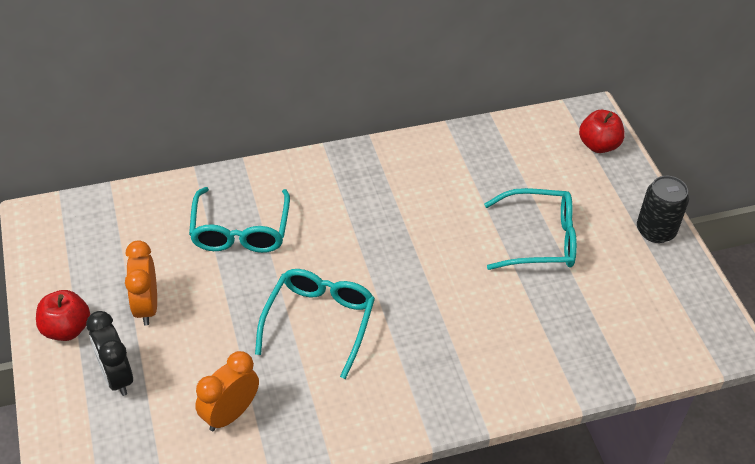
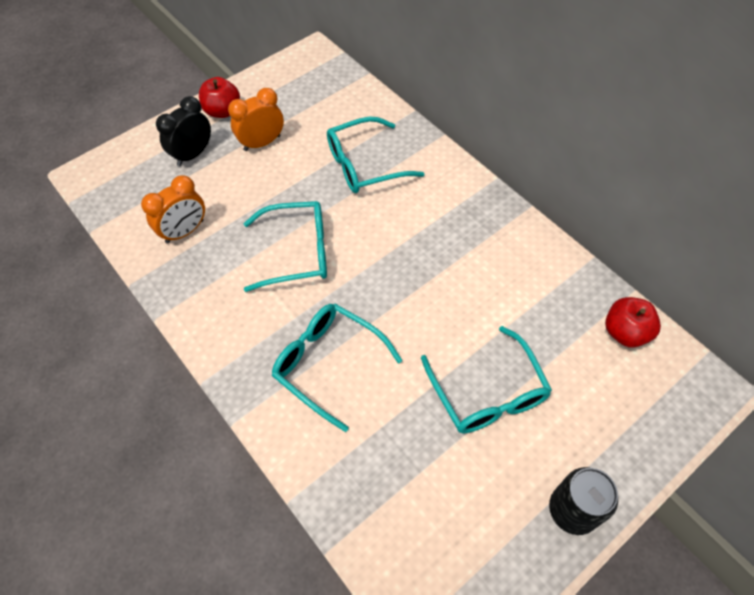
camera: 70 degrees right, 10 degrees up
(230, 414) = (185, 231): orange clock -> orange clock turned 120 degrees clockwise
(461, 338) = (329, 364): none -> turquoise glasses
(598, 145) = (664, 409): red apple -> red apple (625, 332)

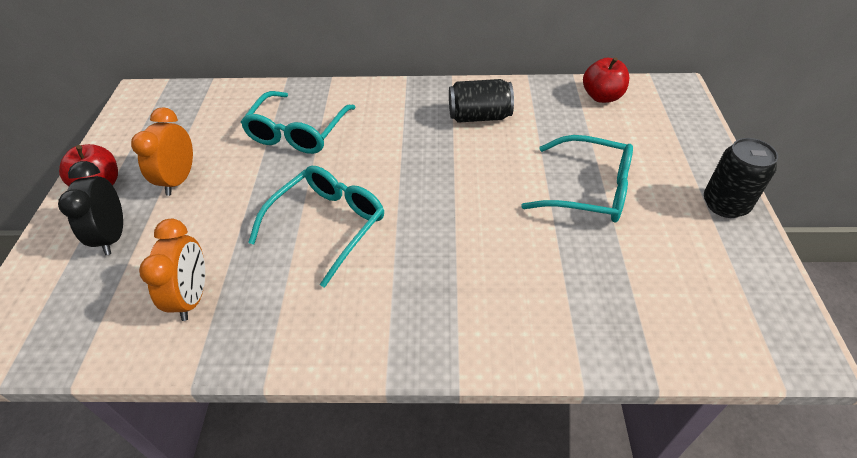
camera: 50 degrees left, 10 degrees down
(329, 364) = (468, 272): turquoise glasses -> none
(499, 260) = (479, 116): none -> black can

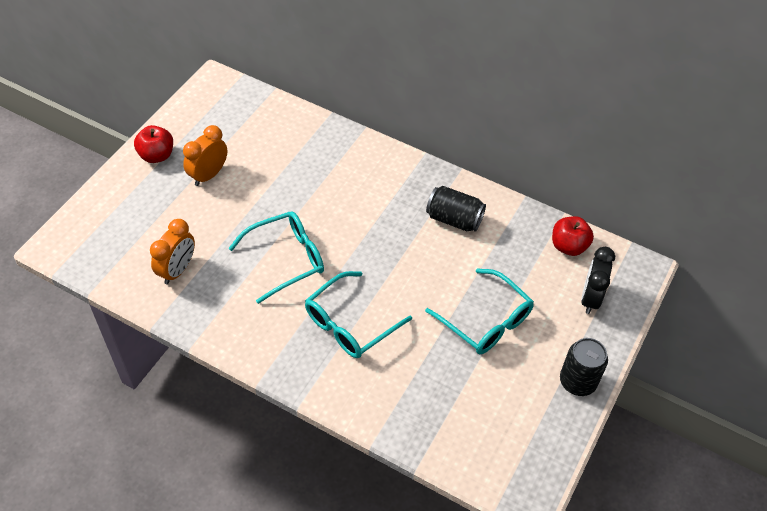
camera: 25 degrees right, 5 degrees up
(113, 236) = (149, 201): black clock -> black clock (590, 298)
(298, 132) = (310, 170): turquoise glasses -> turquoise glasses (350, 323)

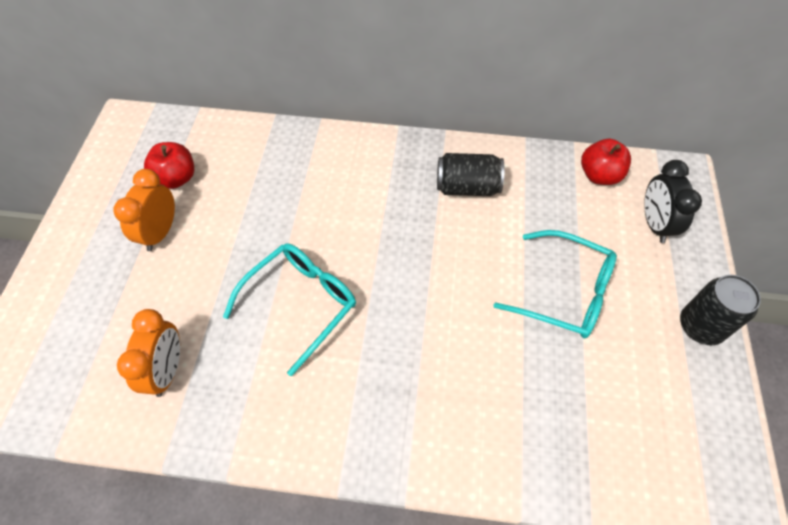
camera: 20 degrees left, 5 degrees up
(156, 155) = (84, 230): red apple -> red apple (176, 178)
(350, 323) = (416, 357): turquoise glasses -> none

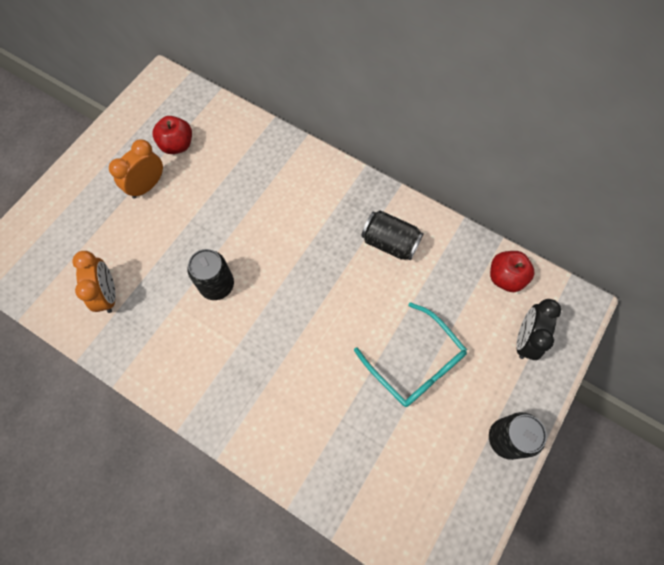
camera: 25 degrees right, 10 degrees up
(167, 370) = (108, 294): orange clock -> orange clock turned 45 degrees counterclockwise
(300, 304) = (217, 285): turquoise glasses -> black can

